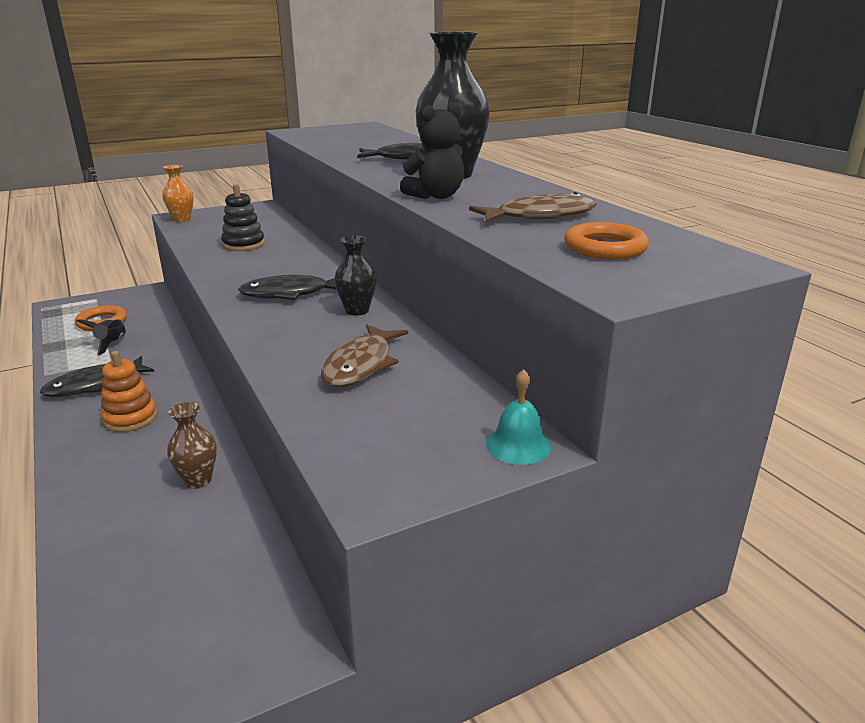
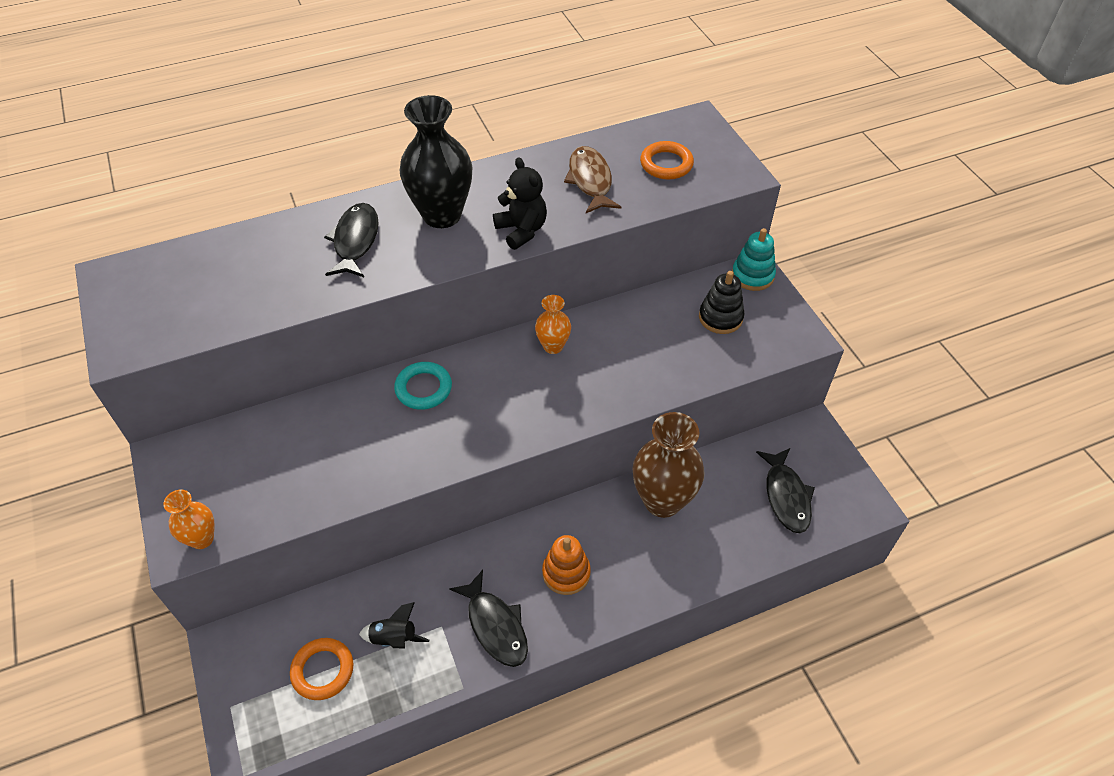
camera: 85 degrees left, 25 degrees up
(198, 480) = (662, 501): brown vase -> brown vase, size x1.92
(243, 244) = (341, 451): black stacking toy -> black stacking toy (720, 317)
(290, 294) = (506, 395): black fish -> black fish (786, 496)
(305, 264) = (423, 388): none -> turquoise ring
(357, 311) = (553, 346): black vase -> orange vase
(361, 365) = (653, 343): brown fish -> none
(518, 445) = (752, 275): turquoise bell -> turquoise stacking toy

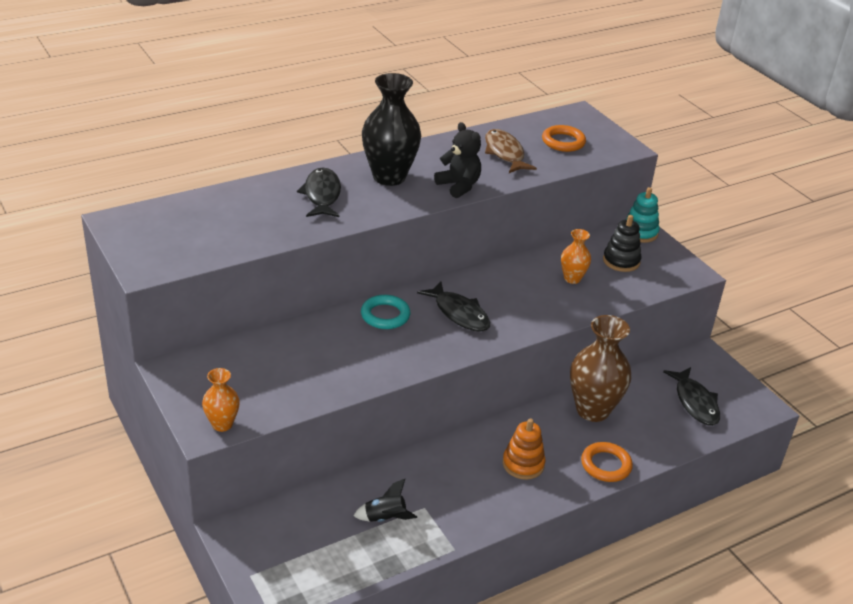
camera: 10 degrees left, 15 degrees down
(323, 670) = (327, 544): orange ring -> orange ring (606, 465)
(495, 626) = (471, 504): black fish -> black fish (459, 313)
(553, 346) = (487, 284): orange vase -> orange vase (572, 278)

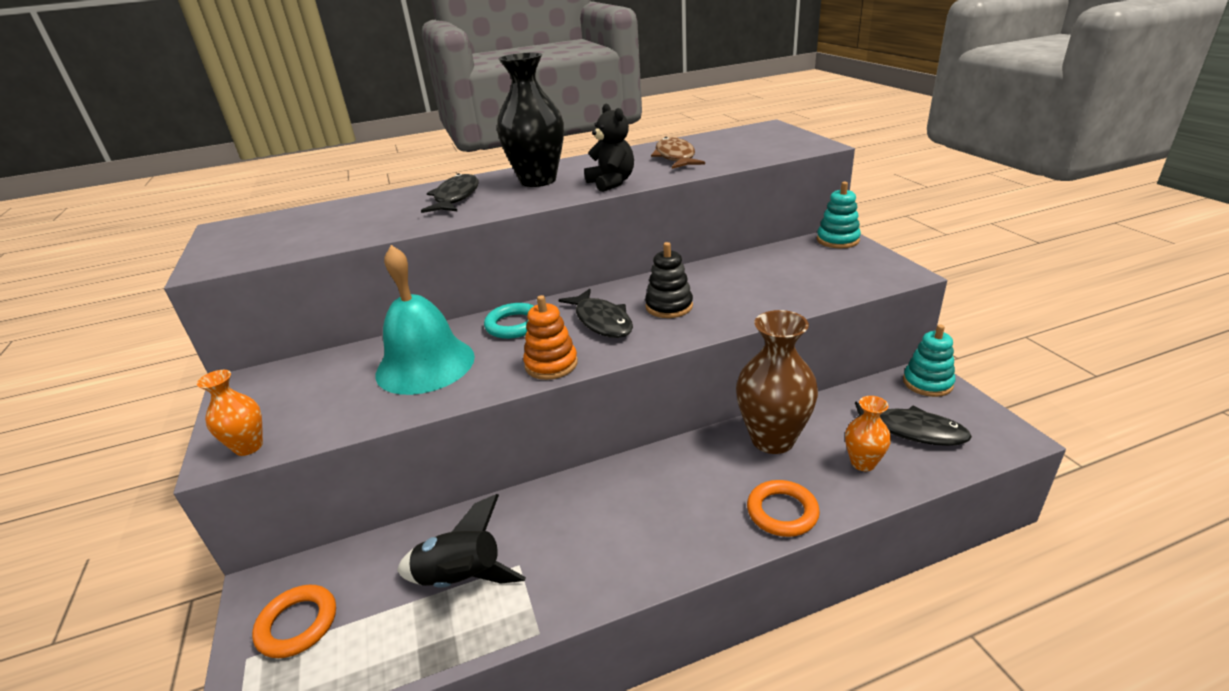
camera: 15 degrees right, 5 degrees down
(326, 353) = (425, 365): none -> turquoise bell
(385, 518) = (461, 578): black rocket -> black rocket, size x1.55
(523, 464) = (668, 508): orange stacking toy -> orange stacking toy (551, 364)
(563, 142) = (744, 146): orange ring -> orange ring (297, 624)
(572, 278) = (749, 284): orange vase -> orange vase (863, 463)
(621, 261) = (812, 266): black stacking toy -> black stacking toy (669, 306)
(695, 402) = (912, 431): black fish -> black fish turned 60 degrees counterclockwise
(707, 362) = (927, 383): none -> turquoise stacking toy

